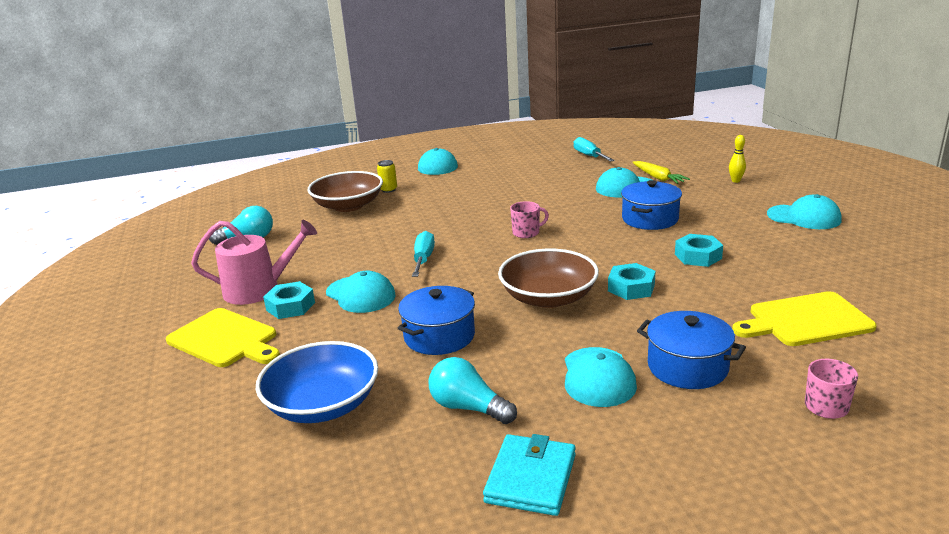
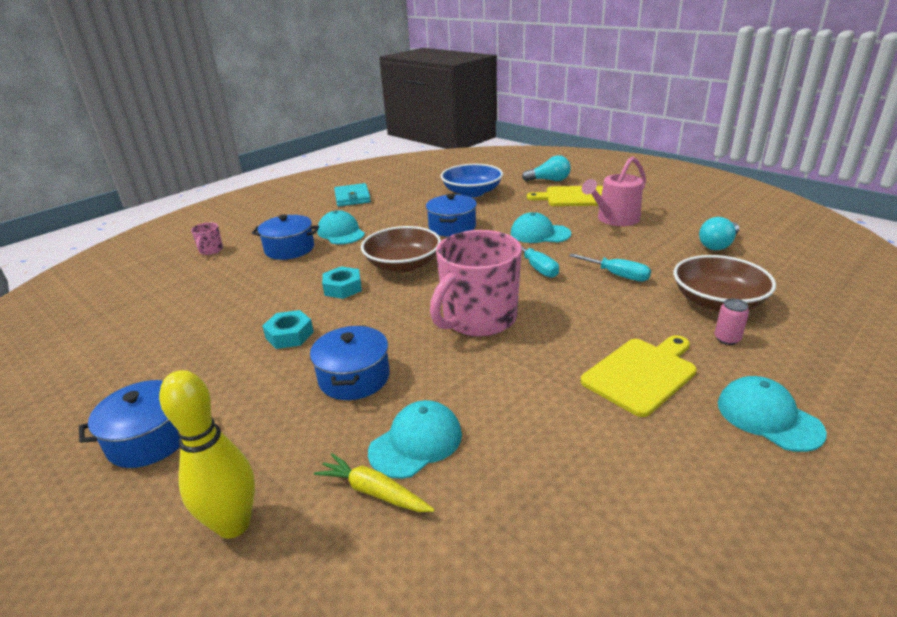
camera: 150 degrees right, 5 degrees up
(290, 306) = (572, 217): turquoise nut -> none
(388, 190) = (727, 339): yellow can -> pink can
(468, 407) = (400, 207): turquoise light bulb -> turquoise light bulb (549, 180)
(526, 233) = (478, 319): pink mug -> pink mug, size x2.46
(589, 156) = (548, 547): turquoise screwdriver -> turquoise screwdriver (617, 275)
(735, 181) = (233, 524): yellow bowling pin -> yellow bowling pin, size x2.14
(804, 217) = (150, 439): turquoise cap -> blue pot
(805, 320) = (204, 296): yellow cutting board -> yellow cutting board (641, 373)

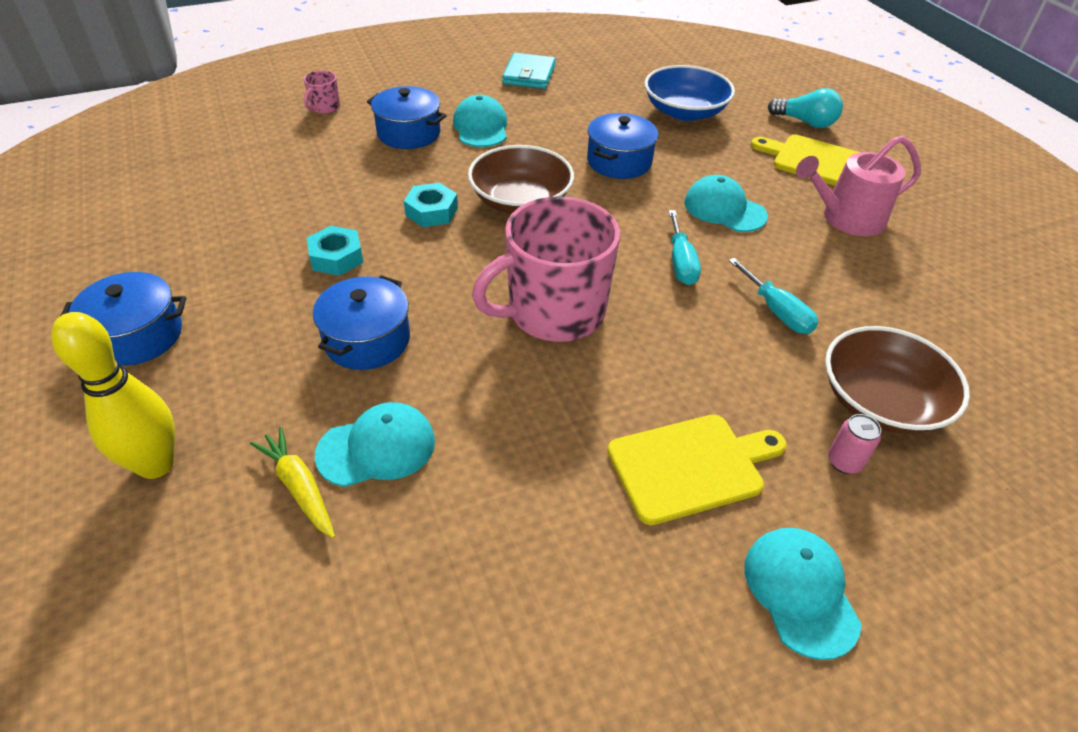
camera: 20 degrees right, 15 degrees up
(718, 245) = (962, 311): turquoise light bulb -> none

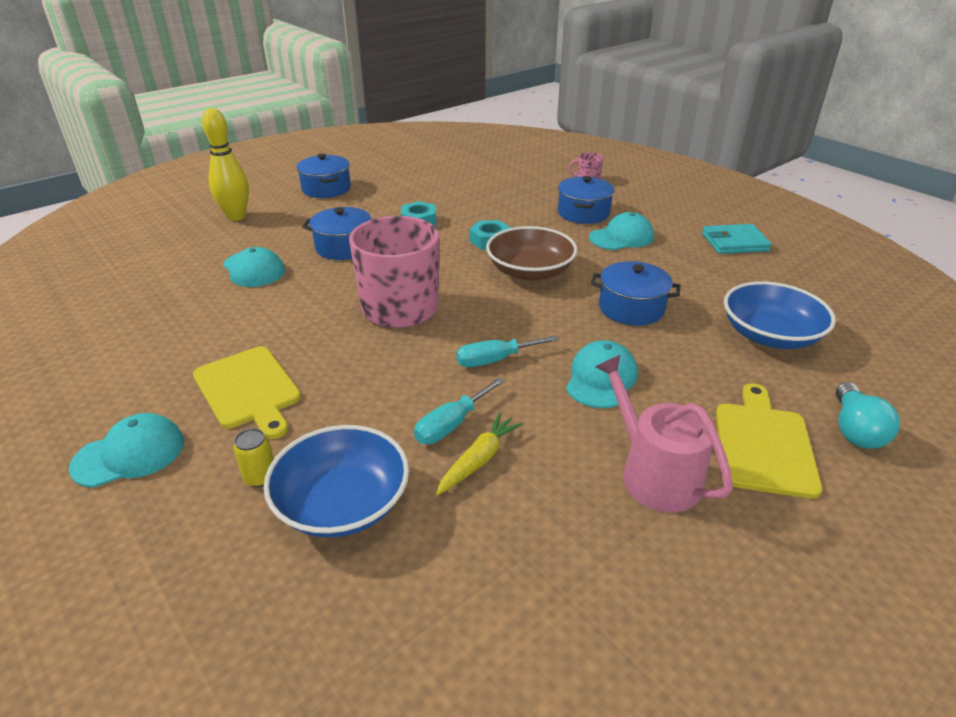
camera: 75 degrees right, 10 degrees down
(299, 487) = (223, 254): yellow carrot -> yellow carrot (479, 459)
(844, 462) = (260, 477): pink can -> yellow can
(880, 401) = (342, 503): brown bowl -> blue bowl

